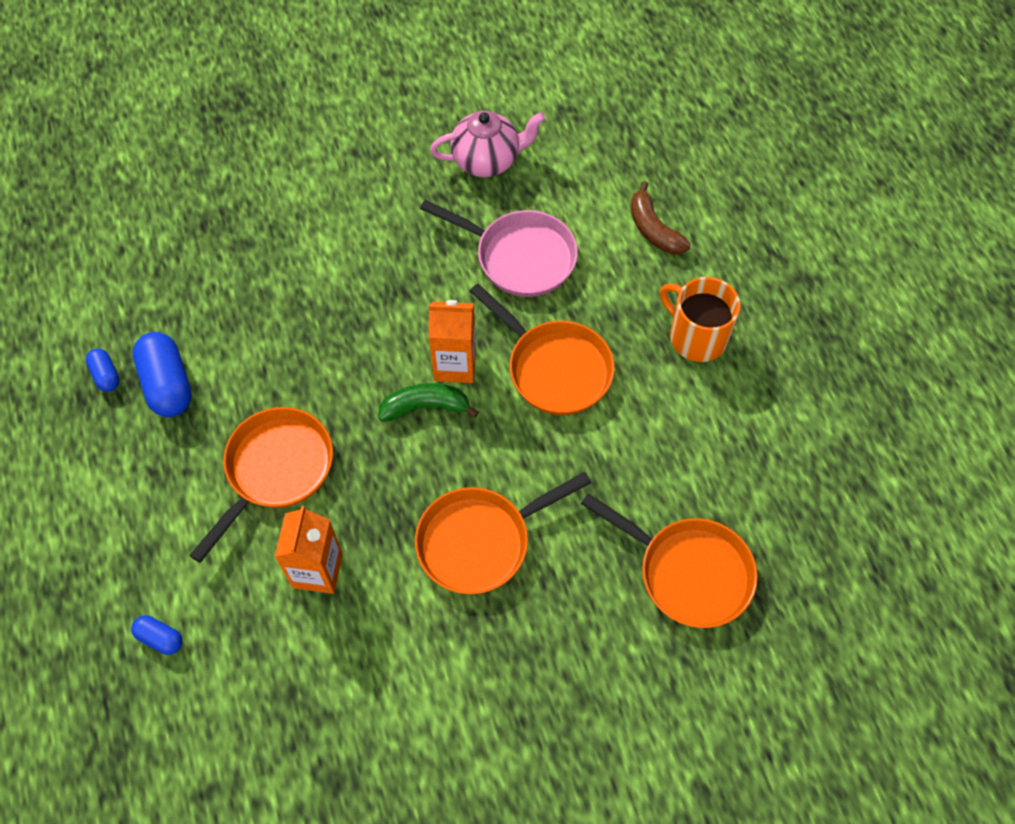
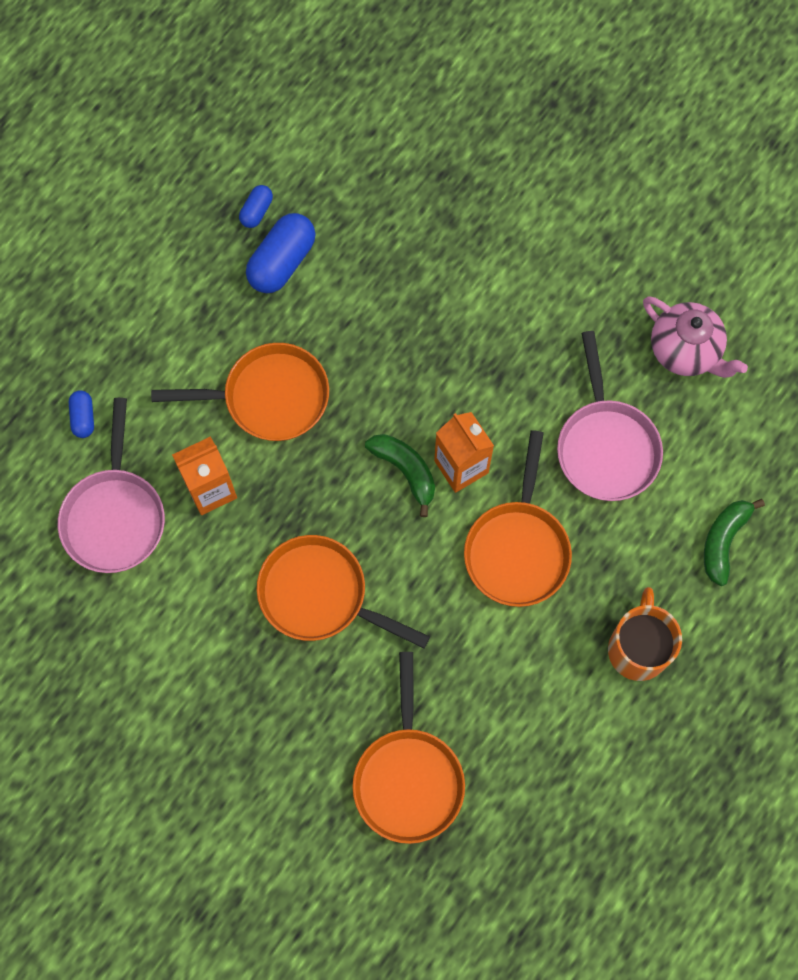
camera: 55 degrees right, 10 degrees up
(274, 670) = (115, 516): none -> pink pan
(653, 229) = (723, 541): brown banana -> green banana

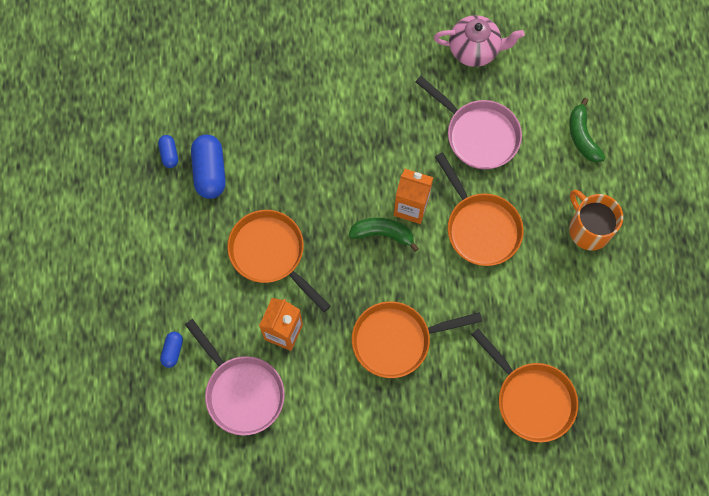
camera: 40 degrees left, 0 degrees up
(83, 418) = (173, 351): blue capsule -> blue capsule turned 60 degrees clockwise
(269, 397) = (270, 254): orange pan -> orange pan turned 90 degrees counterclockwise

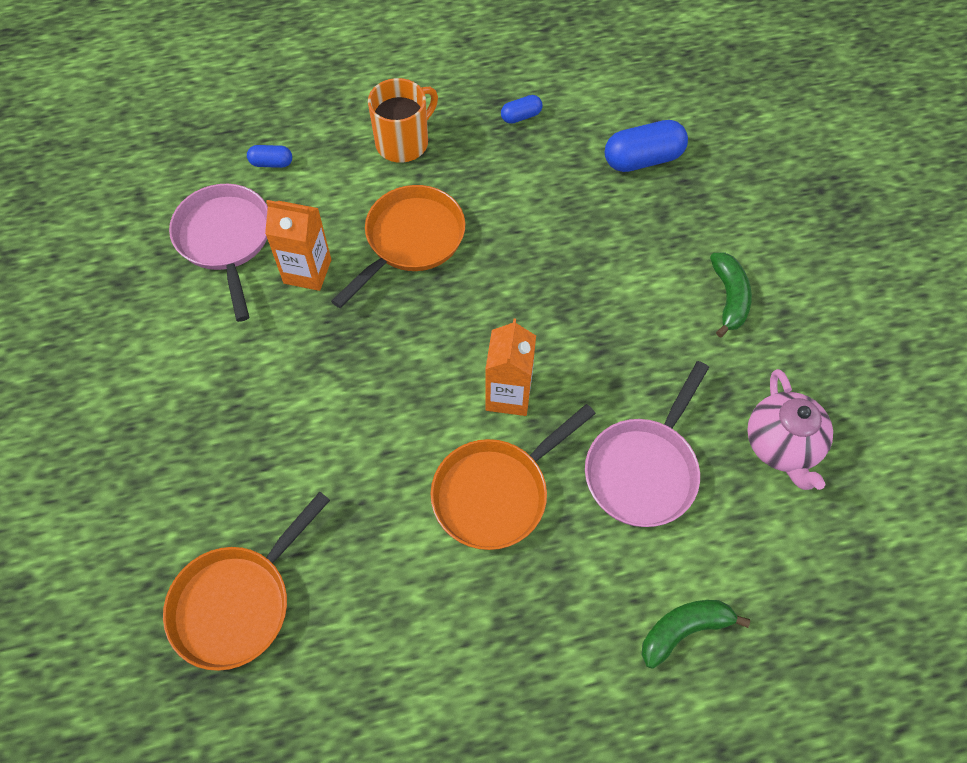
camera: 80 degrees right, 10 degrees down
(210, 172) = (507, 159): blue capsule -> blue capsule (643, 159)
(242, 392) = (225, 240): pink pan -> pink pan turned 120 degrees clockwise
(383, 234) = (462, 365): green banana -> green banana (729, 297)
(396, 340) = (310, 405): orange pan -> none
(588, 229) = (525, 660): orange mug -> orange mug (403, 142)

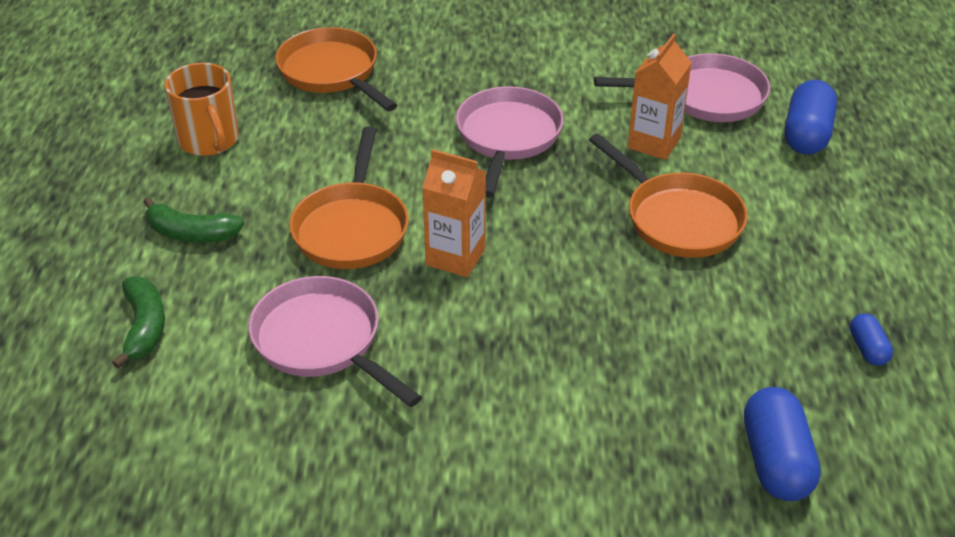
camera: 105 degrees right, 20 degrees down
(271, 163) = (806, 135): blue capsule -> blue capsule, size x1.89
(324, 392) = (507, 137): none -> pink pan
(403, 142) = (829, 235): orange mug -> orange mug (209, 140)
(496, 493) = (352, 228): orange pan -> orange pan turned 150 degrees counterclockwise
(729, 297) = (517, 489): green banana -> green banana (191, 233)
(781, 446) = (290, 474): pink teapot -> none

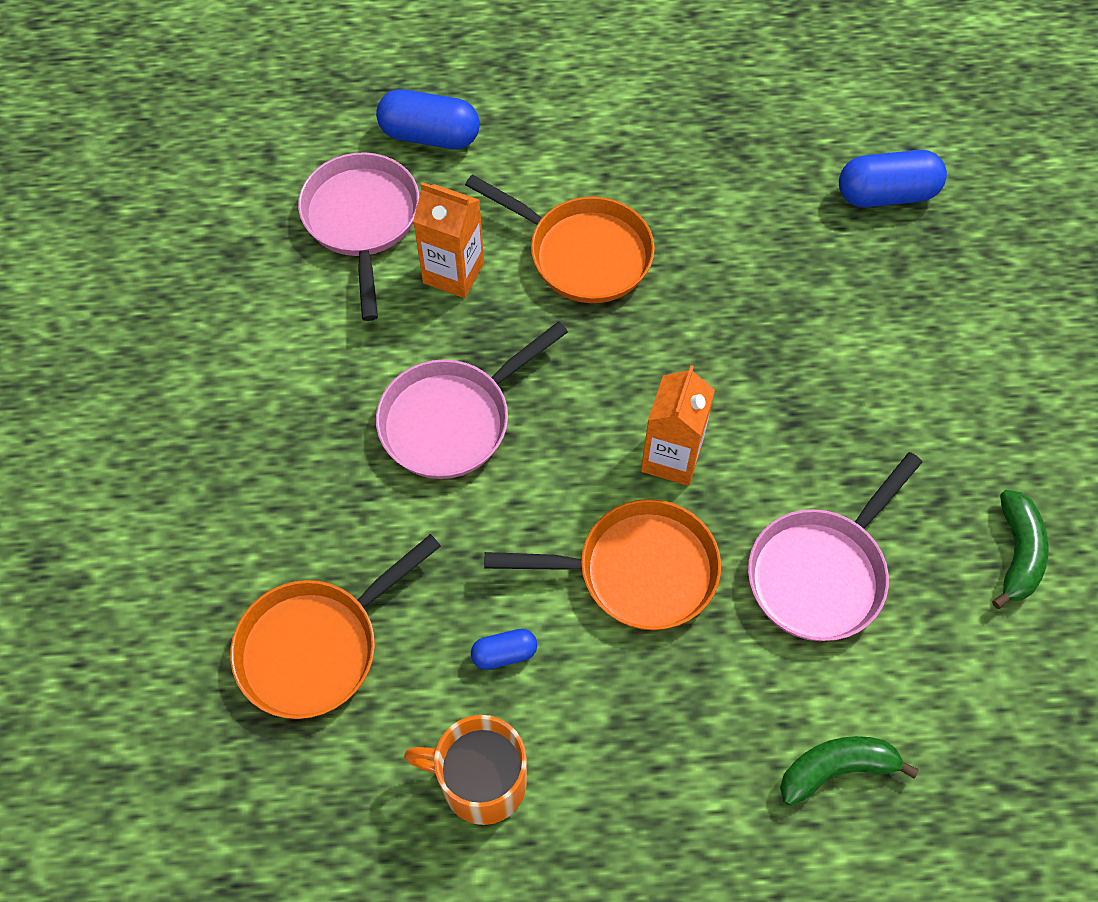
camera: 95 degrees left, 20 degrees up
(191, 233) = (670, 757): green banana -> green banana (1017, 553)
(209, 140) = (481, 782): orange mug -> orange mug turned 135 degrees counterclockwise
(507, 137) = (452, 420): pink pan -> pink pan turned 45 degrees counterclockwise
(678, 219) = (583, 253): orange pan -> orange pan turned 75 degrees clockwise
(867, 349) = (743, 119): blue capsule -> blue capsule (504, 654)

